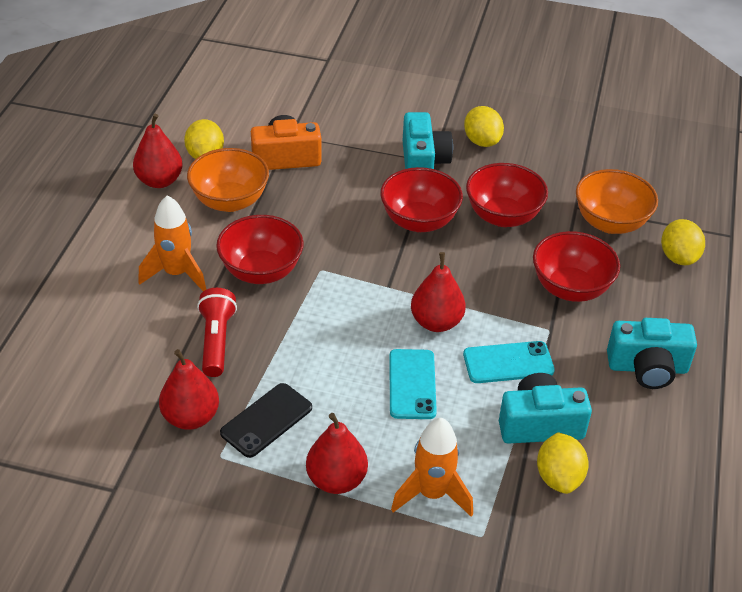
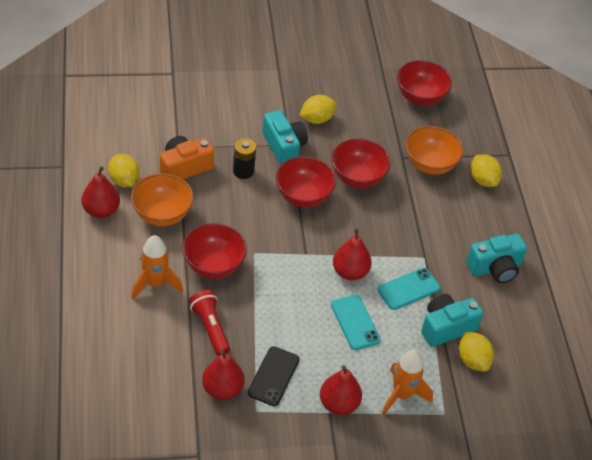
camera: 25 degrees left, 5 degrees up
(357, 177) = (243, 171): none -> black battery
(482, 141) = (317, 119): yellow lemon -> yellow lemon turned 75 degrees counterclockwise
(570, 288) = (424, 222): red bowl -> red bowl (420, 97)

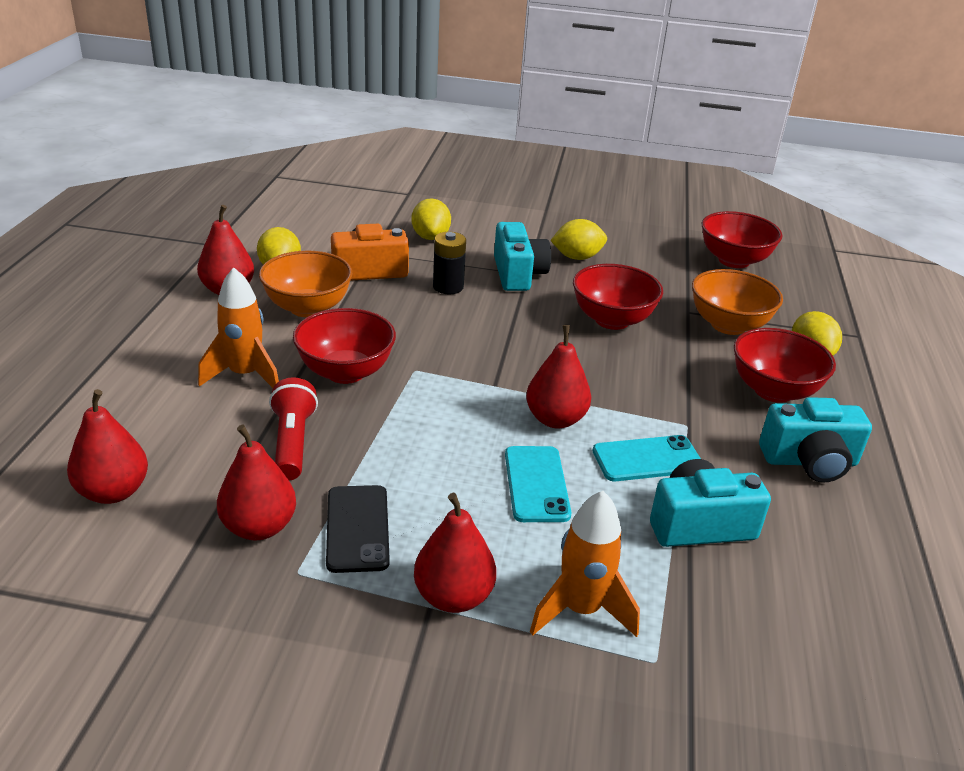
camera: 20 degrees right, 15 degrees down
(132, 387) = (113, 492): none -> red pear
(273, 376) = (357, 528): black phone -> black phone turned 45 degrees counterclockwise
(303, 196) = (521, 325): red bowl -> red bowl (773, 391)
(472, 360) = (738, 585): yellow lemon -> yellow lemon (430, 237)

